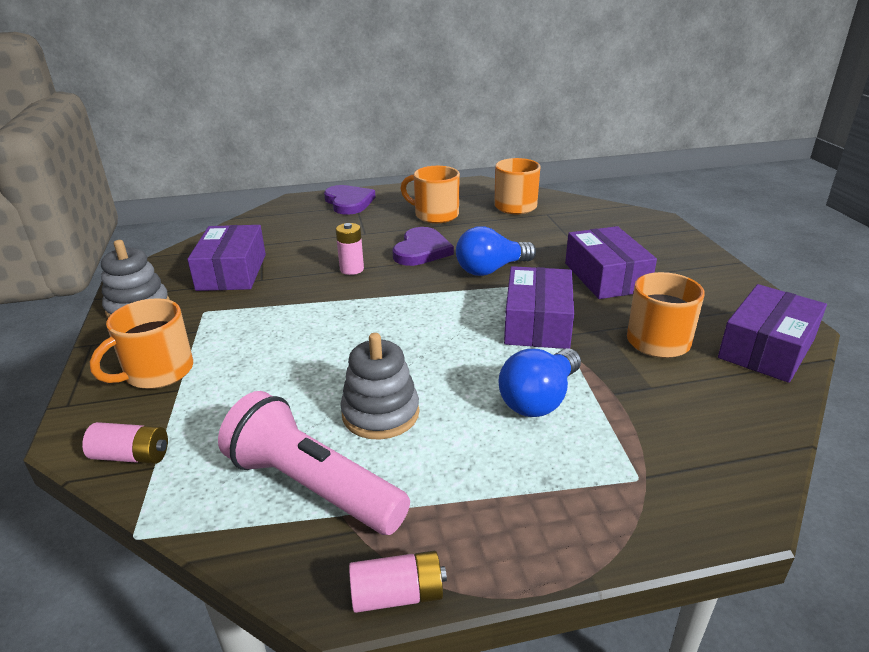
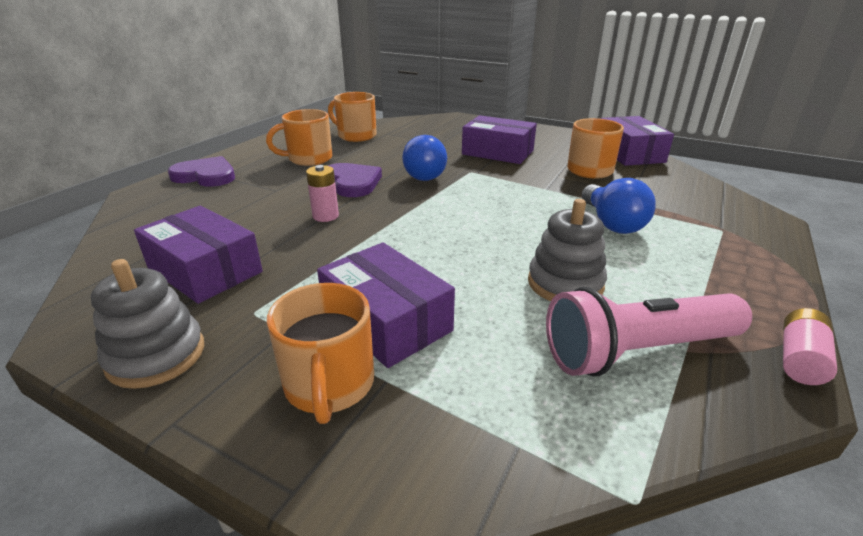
camera: 50 degrees left, 0 degrees up
(131, 456) = (480, 459): pink battery -> none
(537, 323) = (520, 189): purple box -> purple box (386, 320)

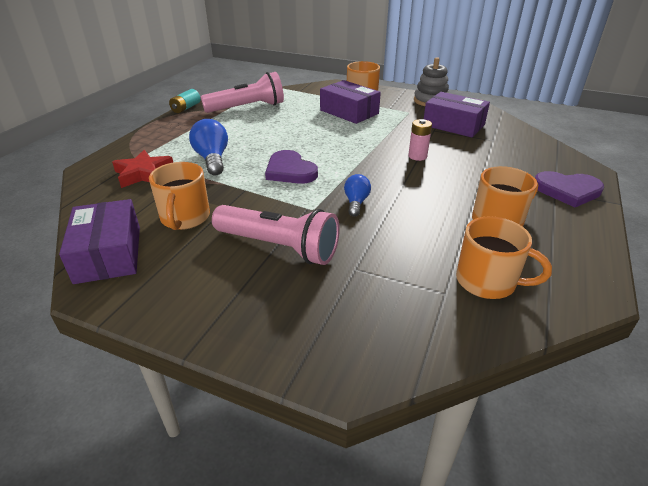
camera: 175 degrees right, 5 degrees up
(352, 182) = (422, 188): purple heart -> purple heart (290, 171)
(427, 174) = (356, 203): blue light bulb -> blue light bulb, size x0.62
(497, 152) = (278, 247): purple box -> pink flashlight
(565, 283) = (264, 126): grey stacking toy -> none
(684, 209) = (143, 173): none -> red star
(800, 359) = (186, 108): pink battery -> turquoise battery

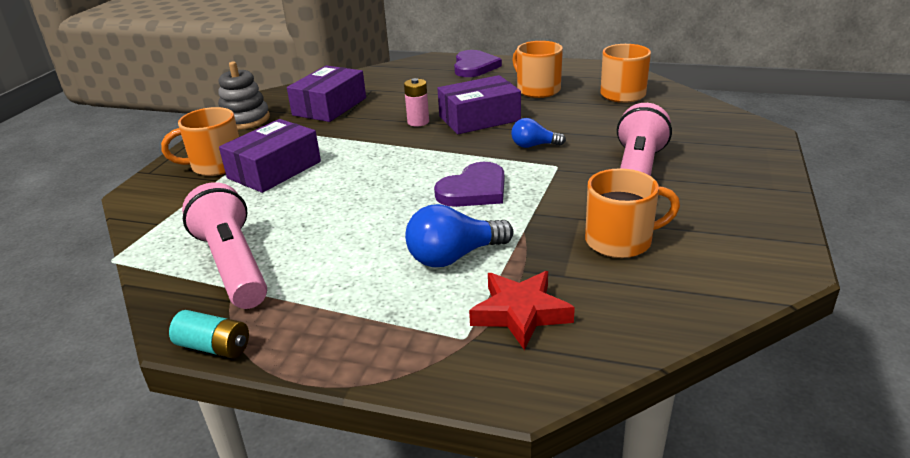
camera: 95 degrees left, 5 degrees down
(108, 254) = (726, 276): purple box -> purple box (479, 118)

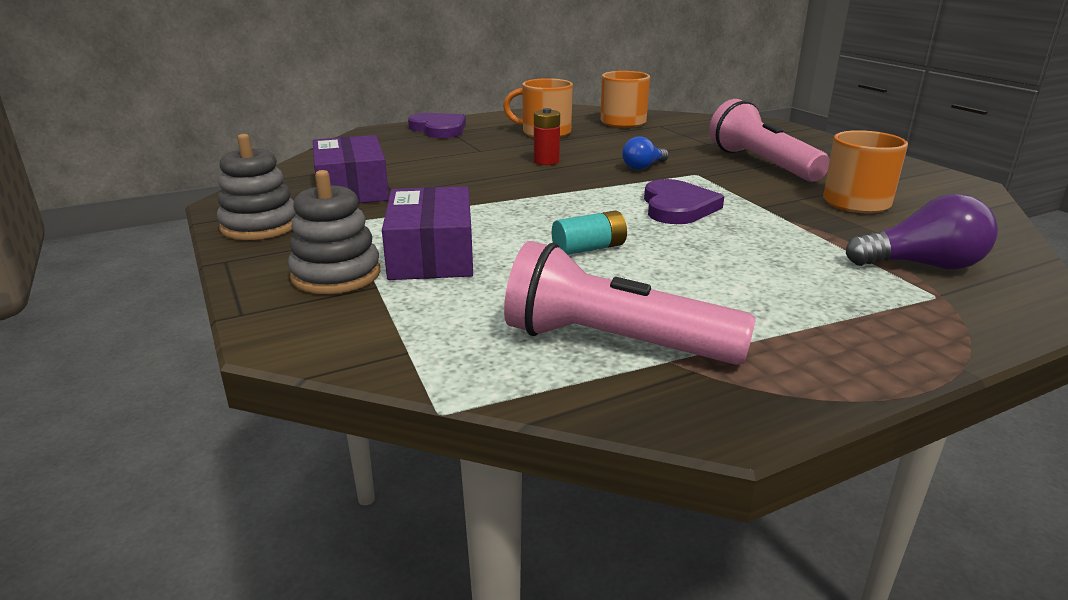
camera: 45 degrees left, 5 degrees down
(214, 347) = (791, 412): turquoise battery -> turquoise battery (589, 249)
(215, 165) = (336, 275): orange mug -> grey stacking toy
(418, 122) = (492, 177): pink battery -> none
(454, 256) = (786, 252): blue light bulb -> none
(479, 118) = (546, 161): purple box -> red battery
(520, 313) = (922, 265): red star -> purple light bulb

